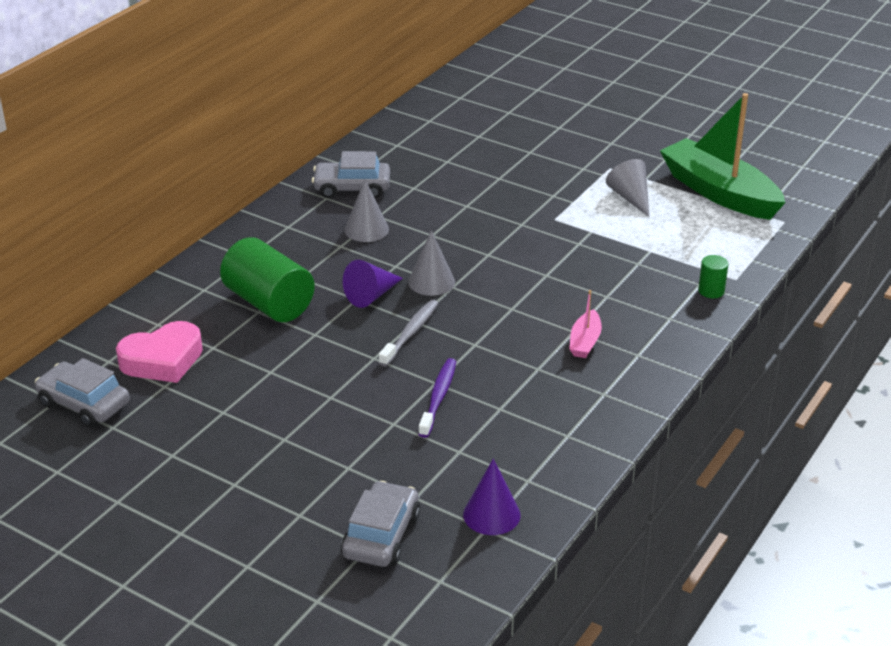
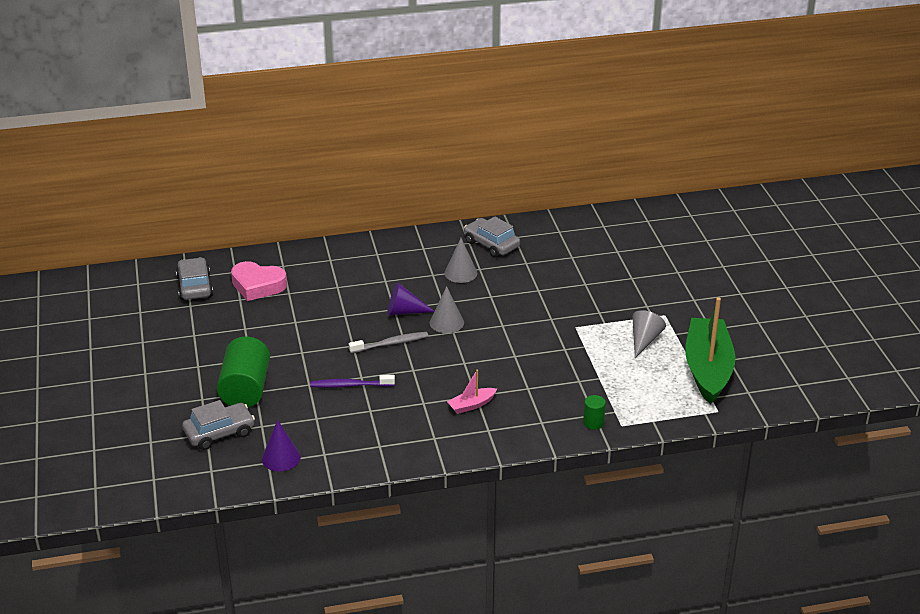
camera: 45 degrees right, 0 degrees up
(269, 303) = (348, 285): green cylinder -> green cylinder (245, 389)
(438, 397) = (350, 385): purple toothbrush -> purple toothbrush turned 150 degrees counterclockwise

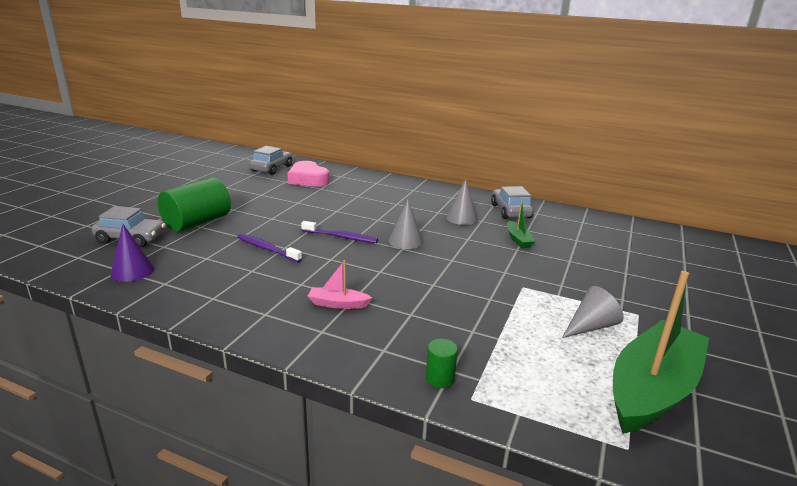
camera: 35 degrees right, 10 degrees down
(391, 343) = (341, 237): grey toothbrush -> purple toothbrush
(404, 311) = (383, 223): purple cone -> none
(529, 278) = (518, 240): none -> green boat

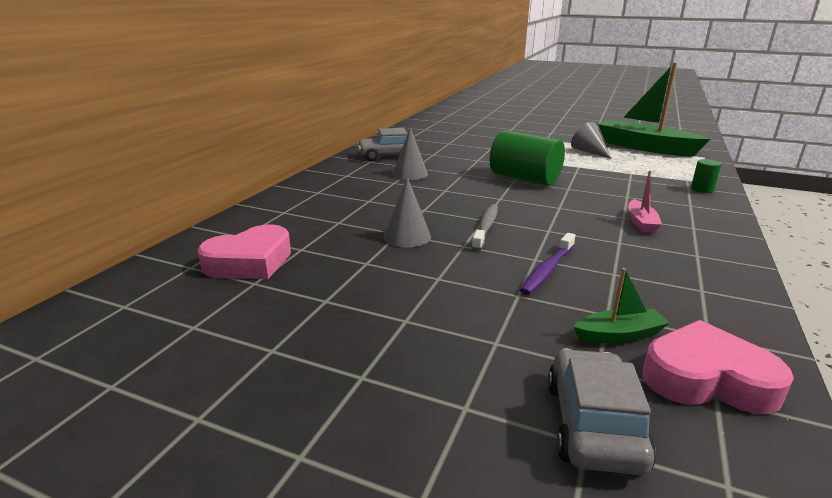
camera: 90 degrees left, 0 degrees up
(132, 271) = (707, 379): purple cone -> pink heart
(197, 222) = (480, 350): green cylinder -> green cylinder (524, 179)
(271, 168) = (158, 306): grey car -> none
(341, 237) = (486, 227): purple toothbrush -> grey toothbrush
(405, 241) = (481, 197): grey cone -> grey cone (407, 236)
(518, 240) = (457, 158): green boat -> green boat (619, 335)

